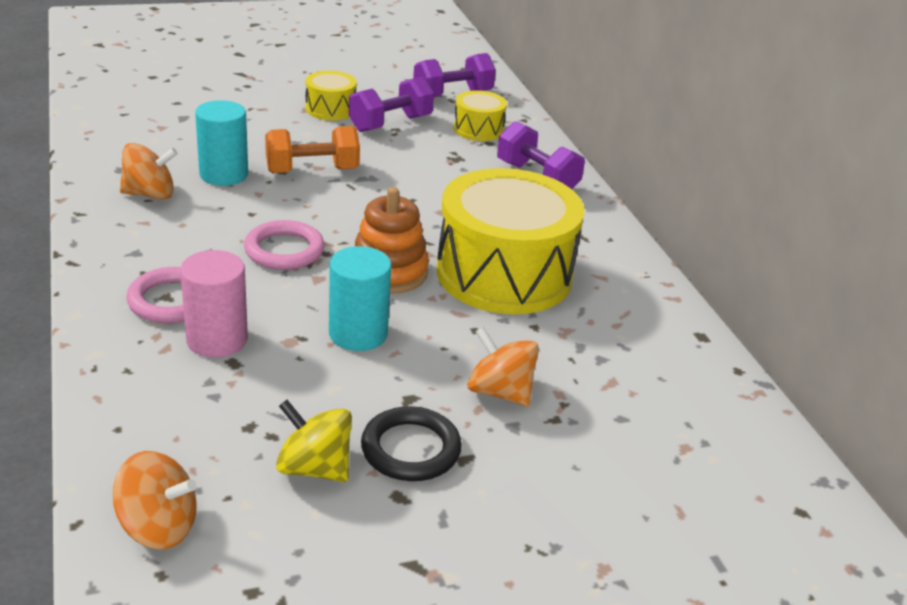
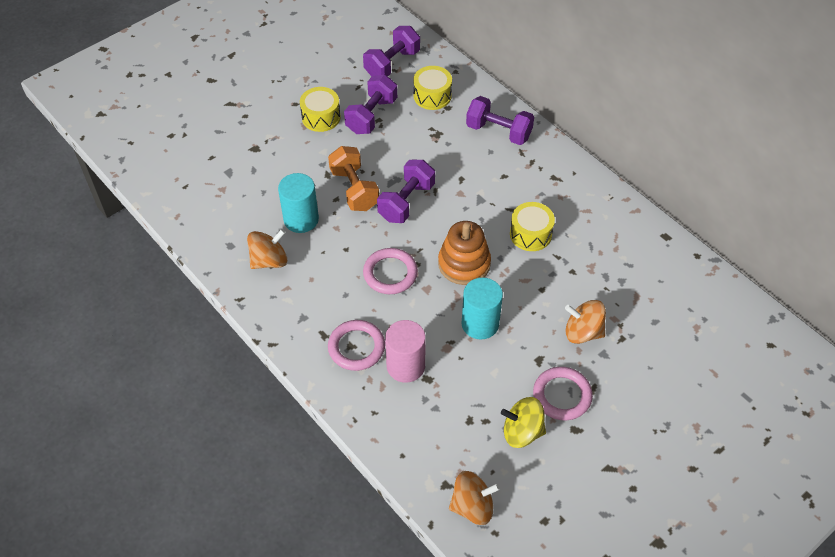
camera: 20 degrees left, 20 degrees up
(312, 171) = (354, 189): orange dumbbell -> orange dumbbell turned 75 degrees counterclockwise
(365, 198) = (406, 202): none -> purple dumbbell
(410, 449) = (562, 395): black ring -> pink ring
(504, 274) = (530, 234): yellow drum -> yellow drum, size x0.46

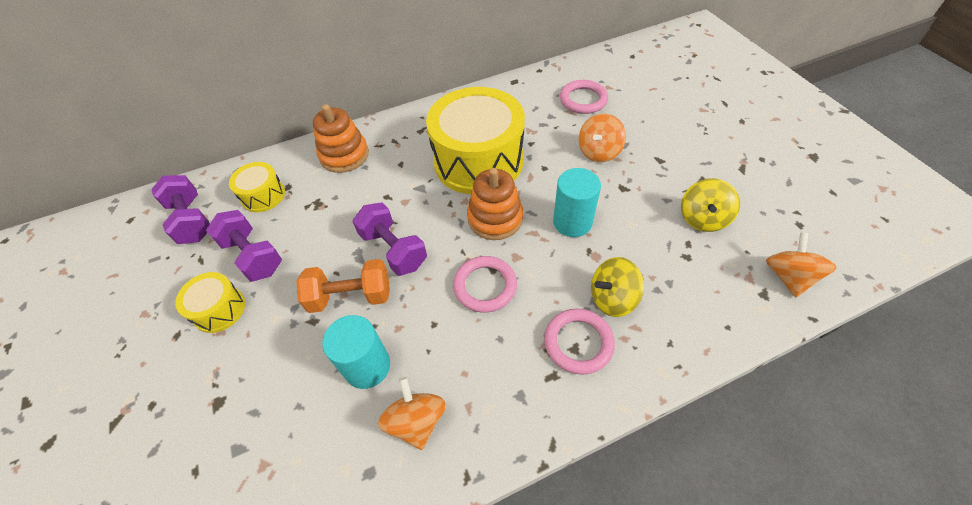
camera: 70 degrees left, 0 degrees up
(405, 366) = (612, 298): pink cylinder -> yellow spinning top
(498, 132) = (344, 155): purple dumbbell -> orange stacking toy
(530, 234) = (478, 161): yellow drum -> yellow drum, size x2.16
(562, 395) = (665, 181): pink ring -> pink ring (583, 100)

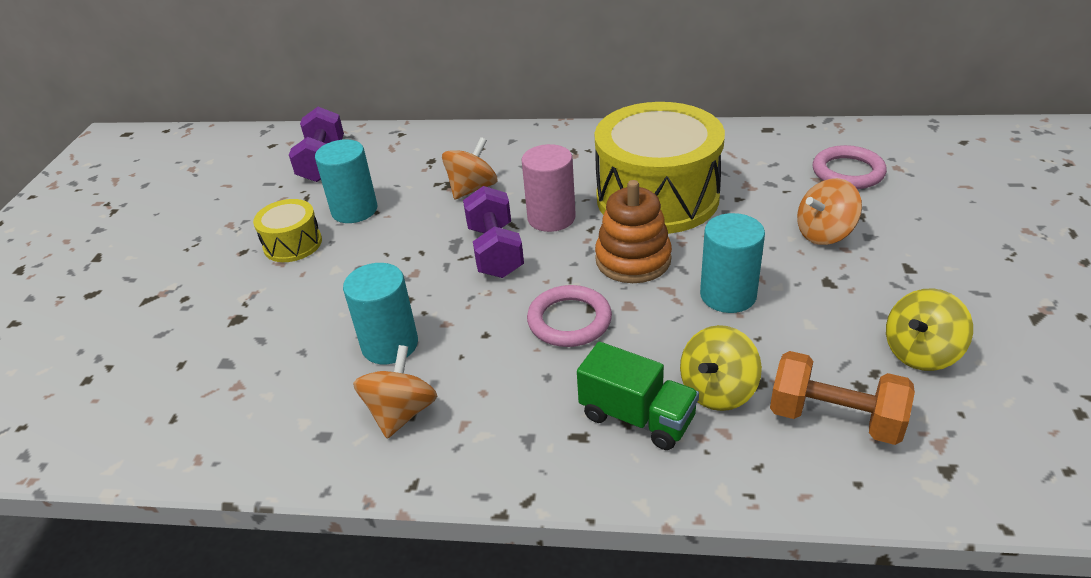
camera: 30 degrees right, 15 degrees down
(253, 256) = (354, 210): purple dumbbell -> turquoise cylinder
(263, 195) = (402, 161): yellow drum -> none
(344, 155) = (509, 149): orange stacking toy -> none
(350, 296) = (420, 278): orange dumbbell -> orange dumbbell (835, 418)
(416, 205) = (551, 218): none -> pink cylinder
(578, 343) = (637, 417): pink ring -> green truck
(612, 298) = (717, 390): yellow spinning top -> yellow spinning top turned 60 degrees counterclockwise
(788, 277) = (1006, 466): orange spinning top -> orange spinning top (472, 189)

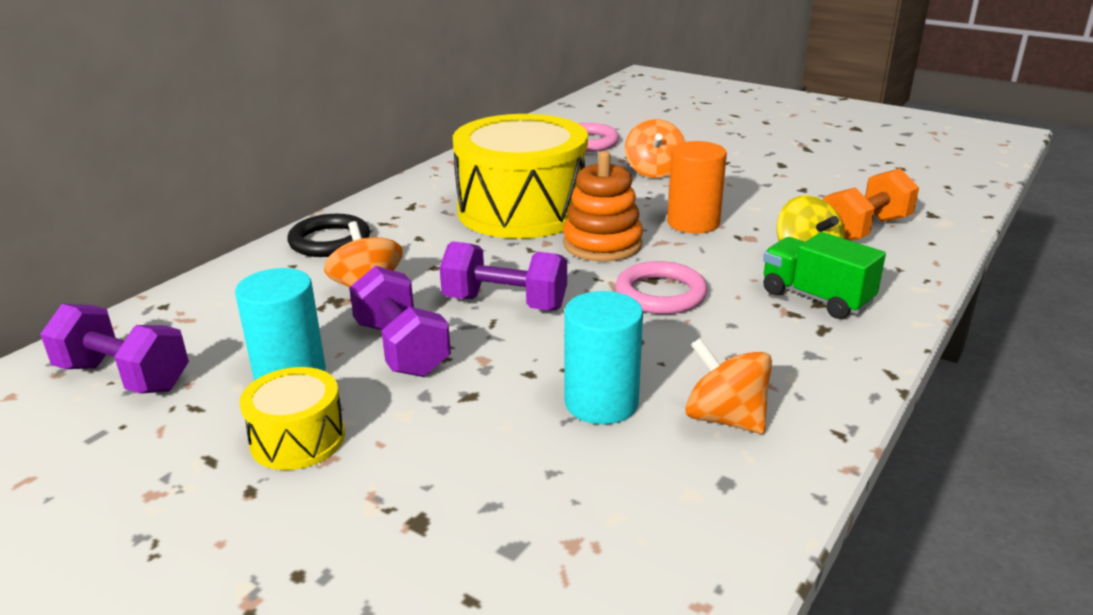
camera: 65 degrees left, 10 degrees down
(406, 235) = (401, 349): none -> purple dumbbell
(526, 144) = (330, 241): none -> black ring
(551, 218) = (486, 262): pink cylinder -> none
(637, 417) = (816, 298): green truck -> green truck turned 105 degrees counterclockwise
(728, 295) = (693, 223): turquoise cylinder -> orange cylinder
(921, 352) = (816, 186): yellow spinning top -> none

